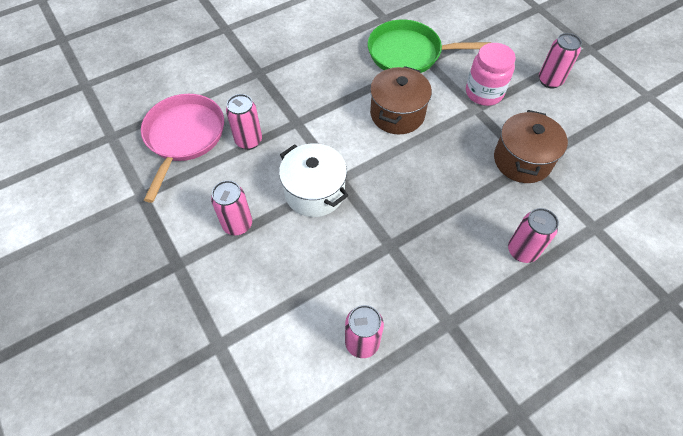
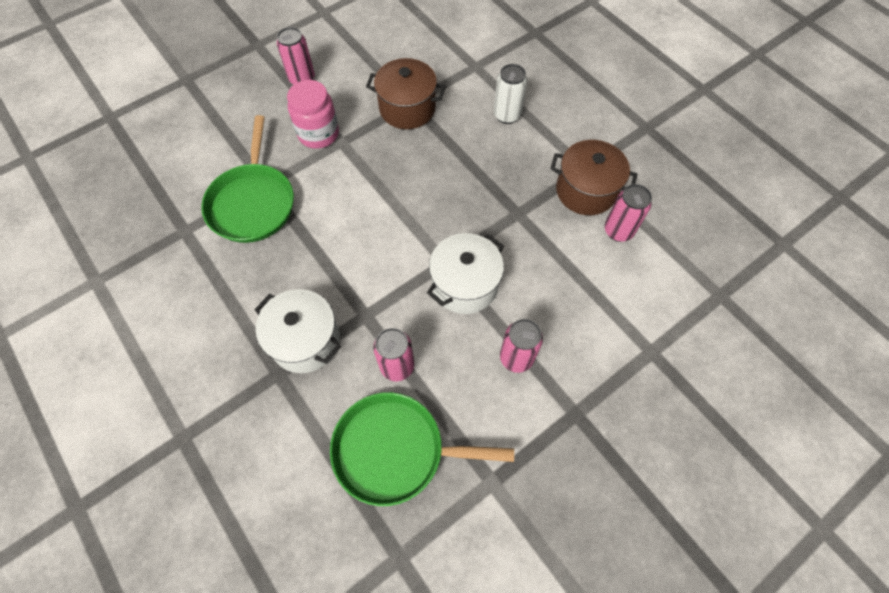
camera: 95 degrees left, 5 degrees up
(184, 137) = (395, 450): pink pan -> green pan
(281, 86) = (305, 341): none -> white pot
(397, 114) = (350, 212): brown pot -> brown pot (586, 191)
(522, 251) = (507, 115): pink can -> white can

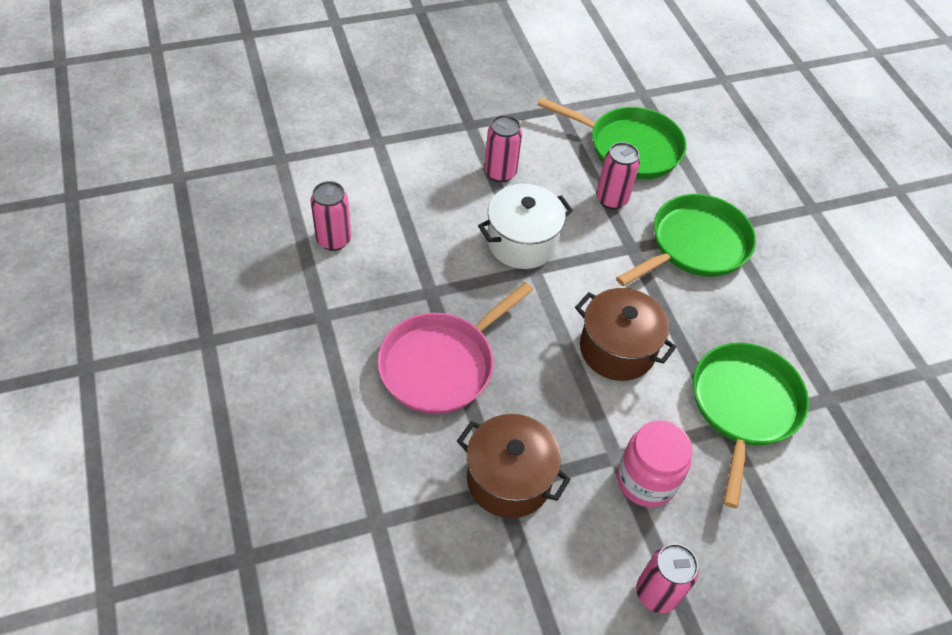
camera: 165 degrees left, 10 degrees down
(305, 341) = (695, 245): white pot -> green pan
(482, 162) = (441, 364): none -> pink pan
(507, 115) = (375, 420): white can -> none
(586, 191) = (339, 290): brown pot -> brown pot (617, 349)

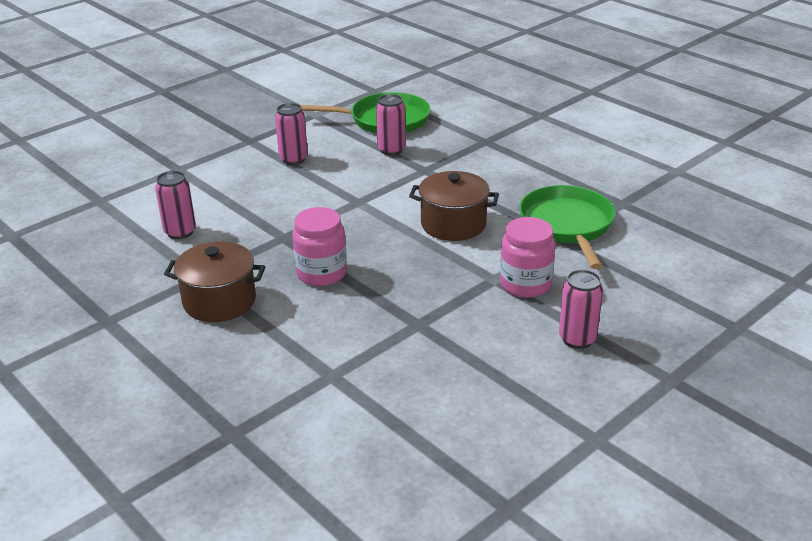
camera: 20 degrees left, 20 degrees down
(441, 364) = (321, 273): pink pan -> pink jar
(509, 479) = (421, 317): brown pot -> brown pot (219, 301)
(522, 242) = (338, 190): white pot -> none
(695, 245) = (471, 155): green pan -> none

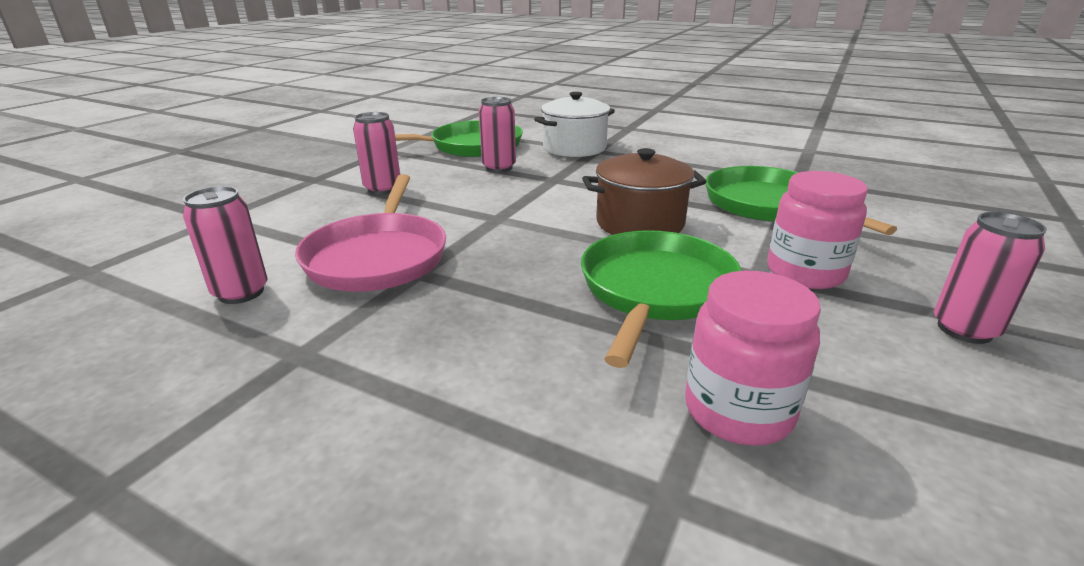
camera: 20 degrees left, 5 degrees down
(219, 301) = (353, 391): brown pot -> none
(265, 221) = (378, 257): none -> pink pan
(321, 273) = (510, 310): pink jar -> pink jar (738, 411)
(416, 277) = (655, 290): none -> green pan
(469, 135) = (574, 148): none -> white pot

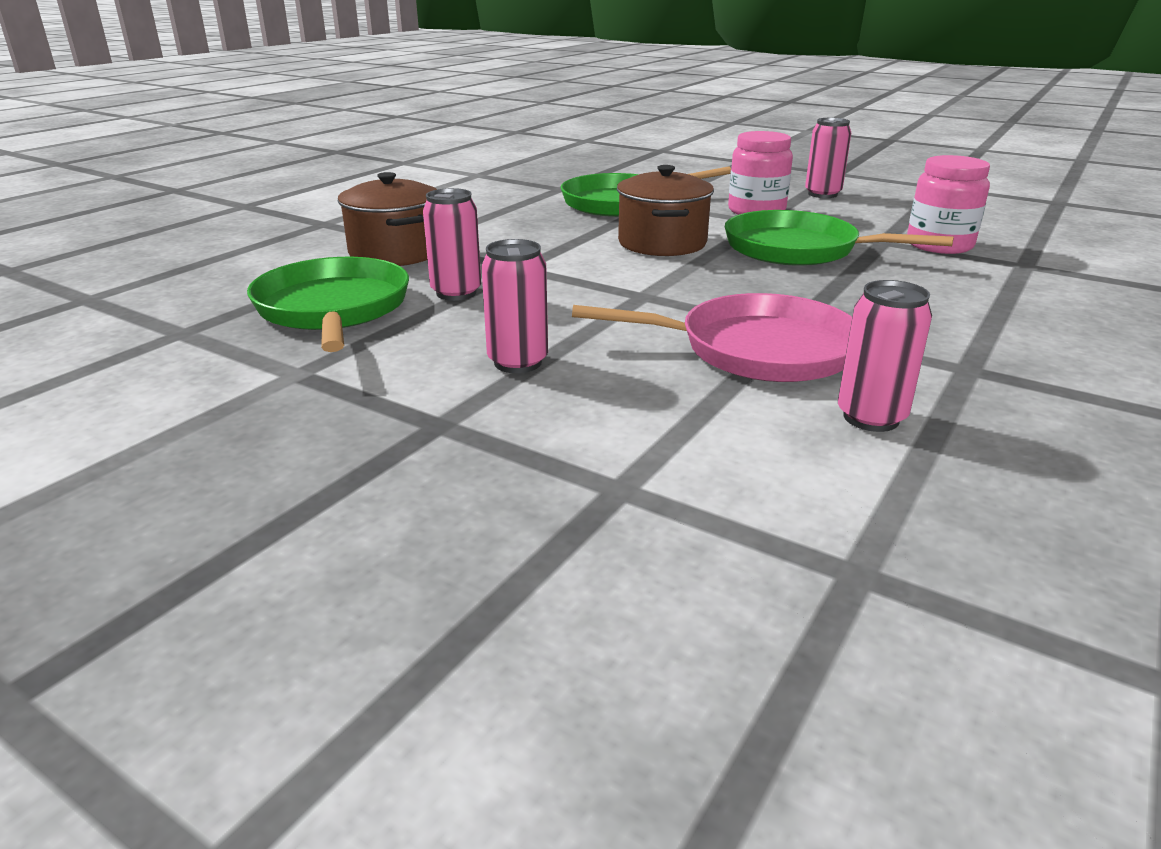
camera: 85 degrees left, 0 degrees up
(574, 148) = (395, 253): white pot -> brown pot

